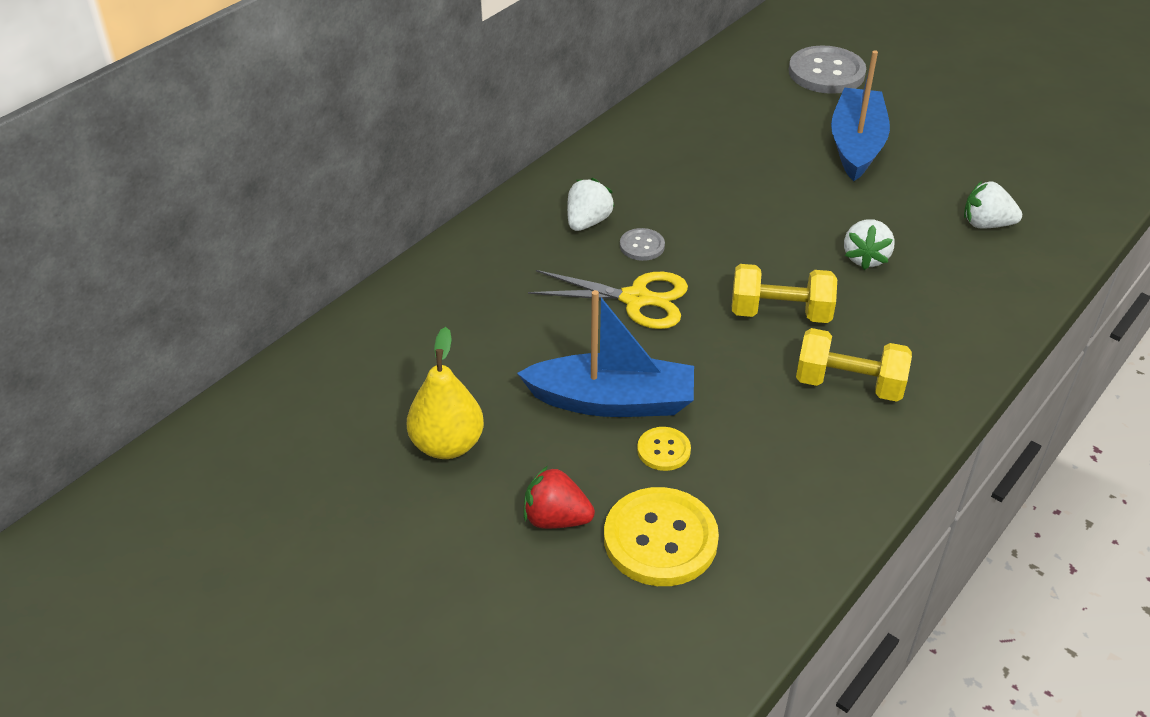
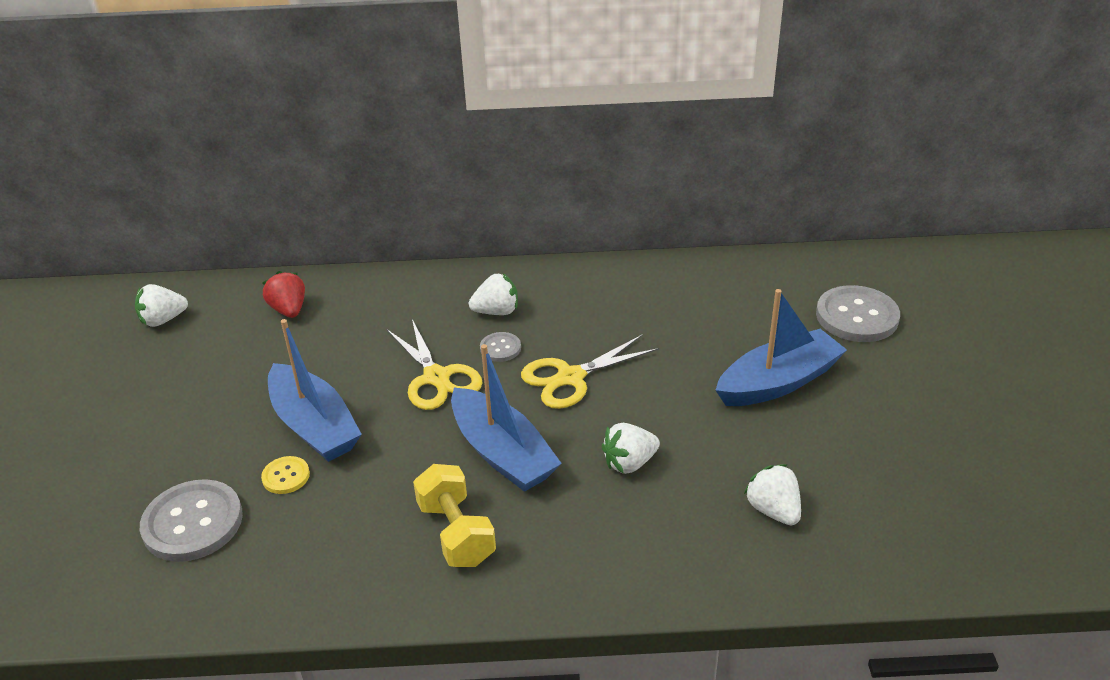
camera: 50 degrees right, 5 degrees down
(295, 430) = (163, 320): none -> white strawberry
(447, 445) = (203, 382): yellow pear -> none
(556, 519) = (173, 464): red strawberry -> red strawberry (289, 310)
(660, 539) = (193, 523): yellow button -> grey button
(729, 231) = (570, 378): none -> yellow scissors
(780, 313) = (502, 453): yellow dumbbell -> blue boat

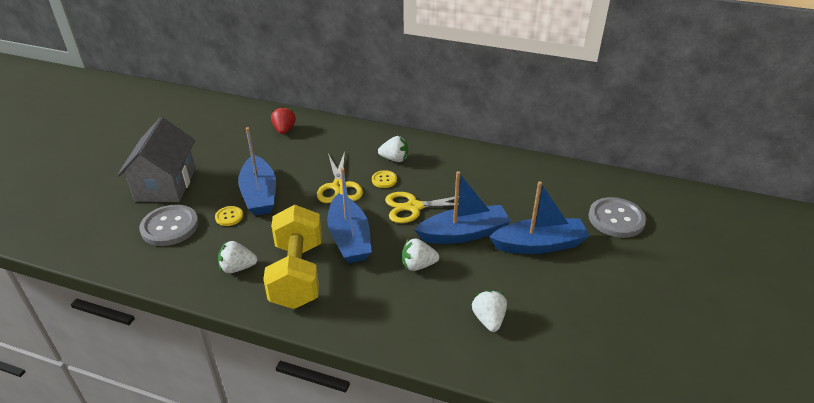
camera: 20 degrees right, 0 degrees up
(138, 455) = (166, 184): none -> grey house
(163, 320) = (219, 119): white strawberry -> white strawberry (238, 268)
(456, 533) = (297, 274): yellow dumbbell -> yellow dumbbell, size x1.58
(500, 348) = (384, 180): grey button -> yellow button
(666, 396) = (464, 233): none -> blue boat

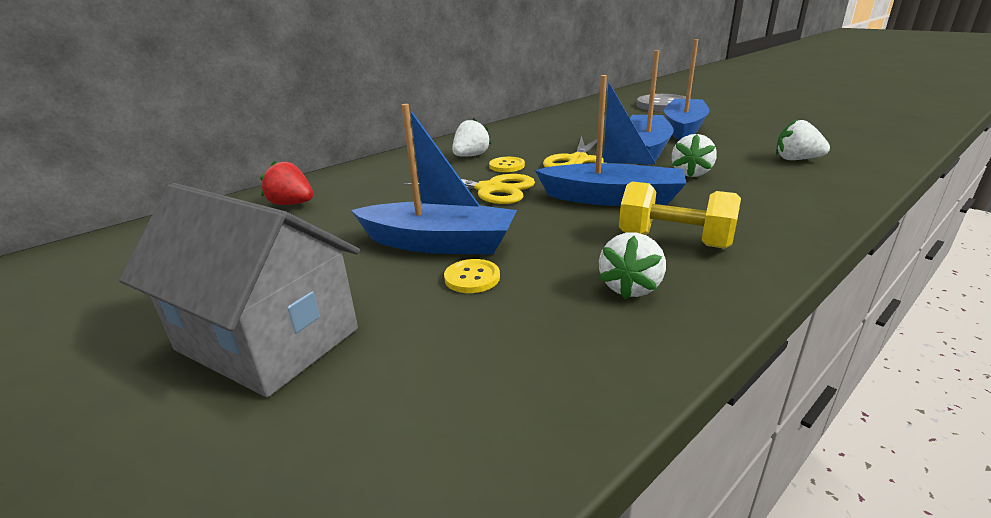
camera: 60 degrees left, 10 degrees down
(170, 227) = (434, 351): grey button -> none
(297, 274) = (674, 241): yellow dumbbell -> yellow dumbbell, size x0.63

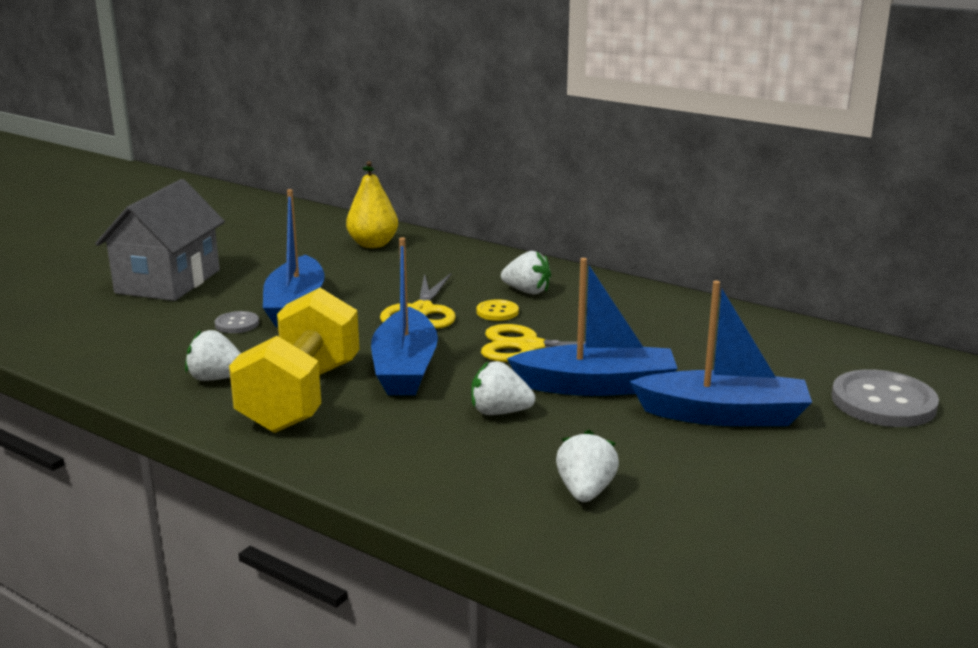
camera: 75 degrees right, 5 degrees down
(292, 204) = (373, 244): red strawberry -> yellow pear
(472, 278) = (237, 324): yellow button -> grey button
(674, 241) = (301, 397): yellow dumbbell -> yellow dumbbell, size x1.58

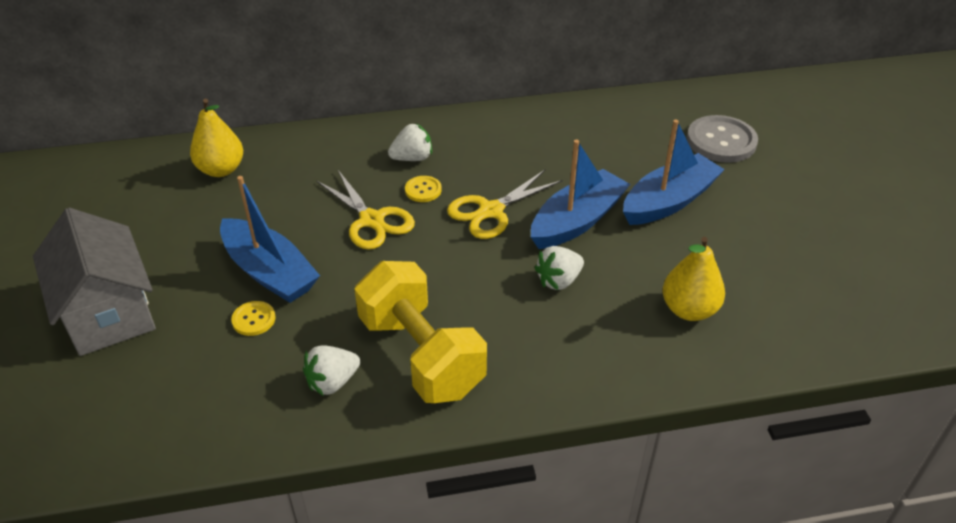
camera: 45 degrees left, 20 degrees up
(237, 324) = (254, 319): grey button -> yellow button
(405, 368) = (446, 282): blue boat -> none
(585, 491) = (689, 310): white strawberry -> yellow pear

